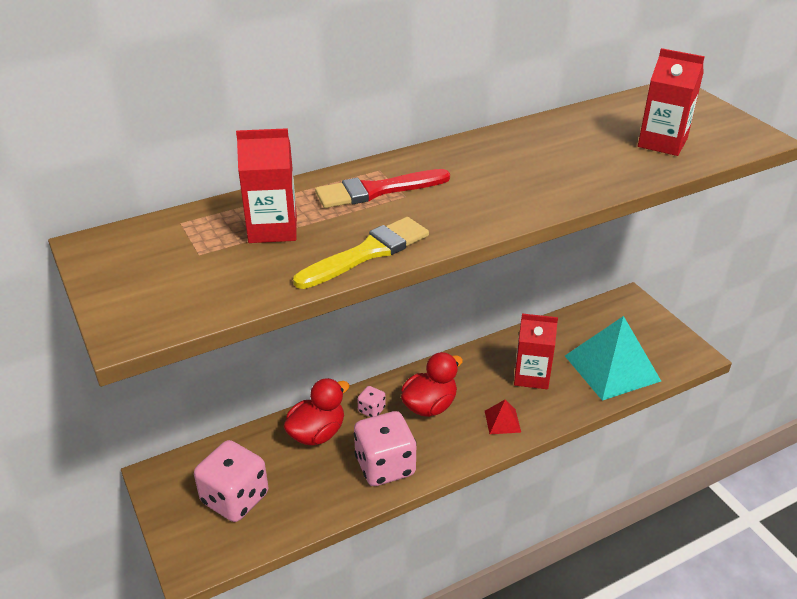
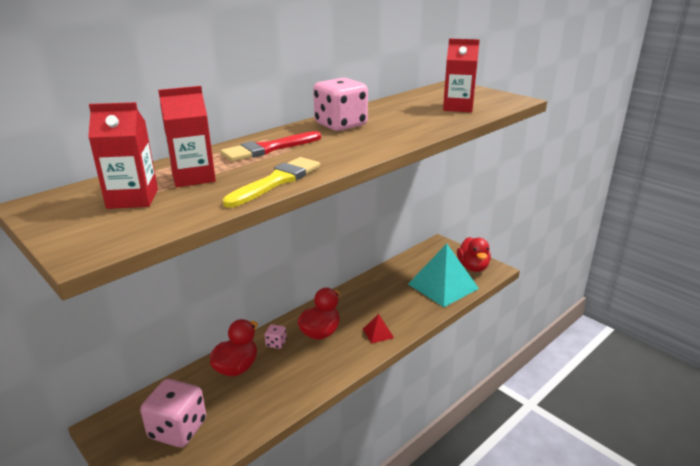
camera: 15 degrees left, 10 degrees down
(385, 466) = (298, 380): pink dice -> pink dice (341, 125)
(531, 376) = (389, 300): red carton -> red carton (132, 199)
(665, 346) = (473, 267): none -> red duck

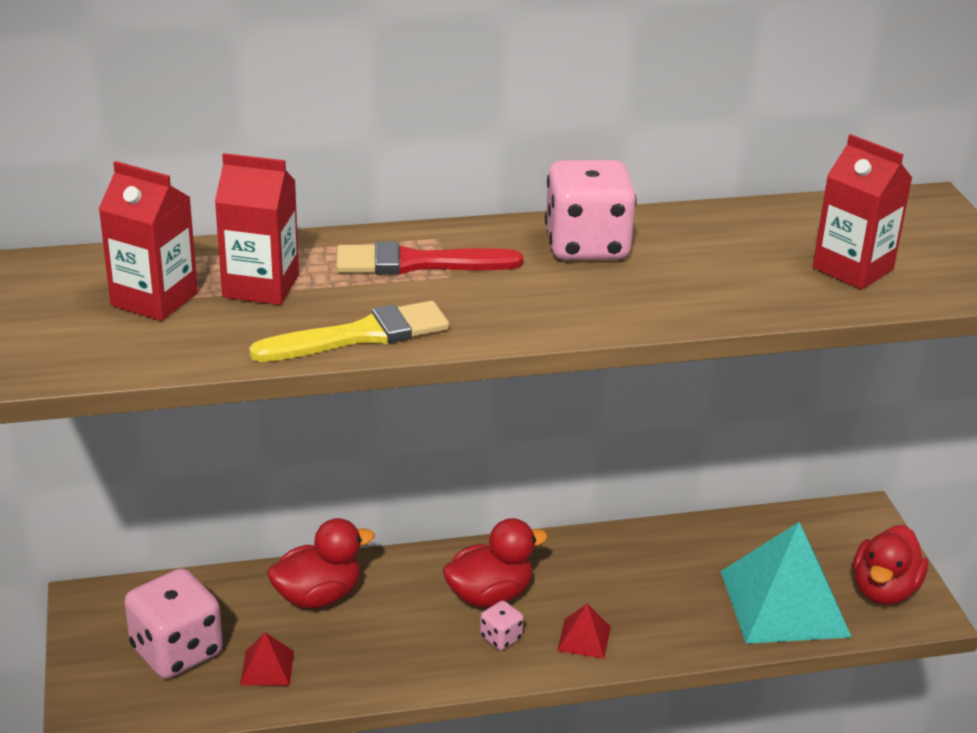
camera: 30 degrees right, 5 degrees up
(237, 414) = (267, 667): none -> red pyramid
(276, 343) = (406, 583): pink dice -> pink dice (501, 638)

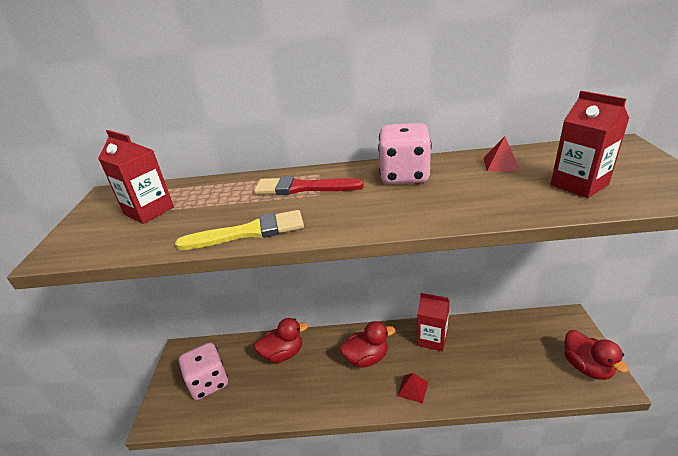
camera: 15 degrees right, 0 degrees up
(261, 286) = (210, 202): red carton -> red carton (432, 339)
(267, 667) = (247, 396): red pyramid -> red pyramid (501, 164)
(501, 638) = (368, 385): pink dice -> none
(784, 603) = (527, 372): turquoise pyramid -> none
(884, 590) = (586, 367): red duck -> red duck turned 60 degrees counterclockwise

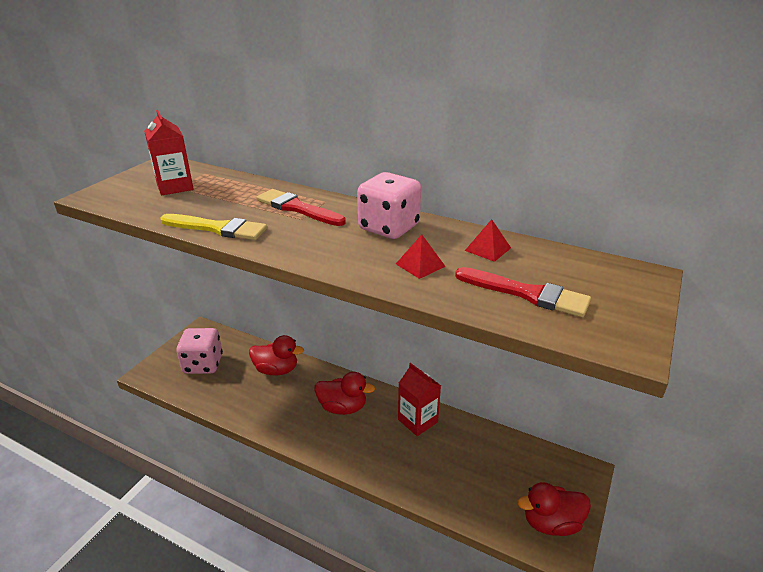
camera: 25 degrees right, 0 degrees up
(412, 388) = (359, 452): red pyramid -> red pyramid (420, 265)
(579, 185) = (527, 294): red carton -> red brush
(586, 367) = (551, 523): red duck -> red duck turned 75 degrees clockwise

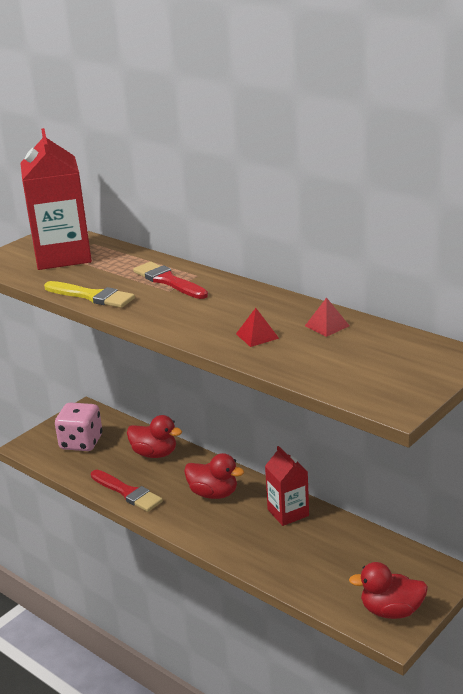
camera: 15 degrees right, 5 degrees down
(175, 187) = (63, 256): red carton -> red carton, size x1.76
(389, 228) = (245, 302): pink dice -> none
(527, 294) = (338, 364): red brush -> red brush (127, 492)

